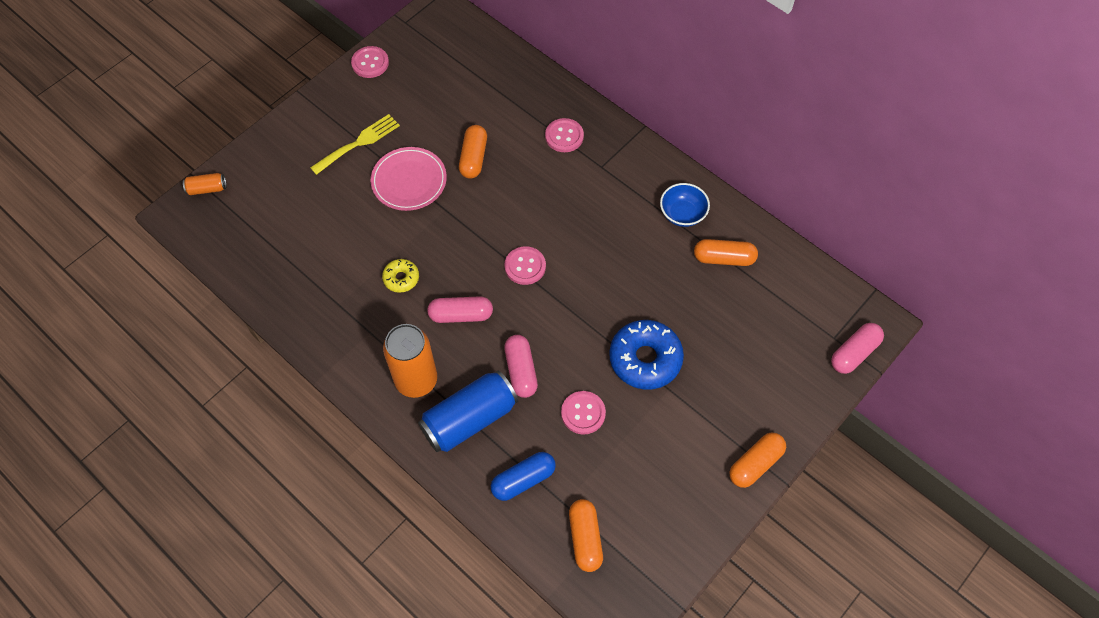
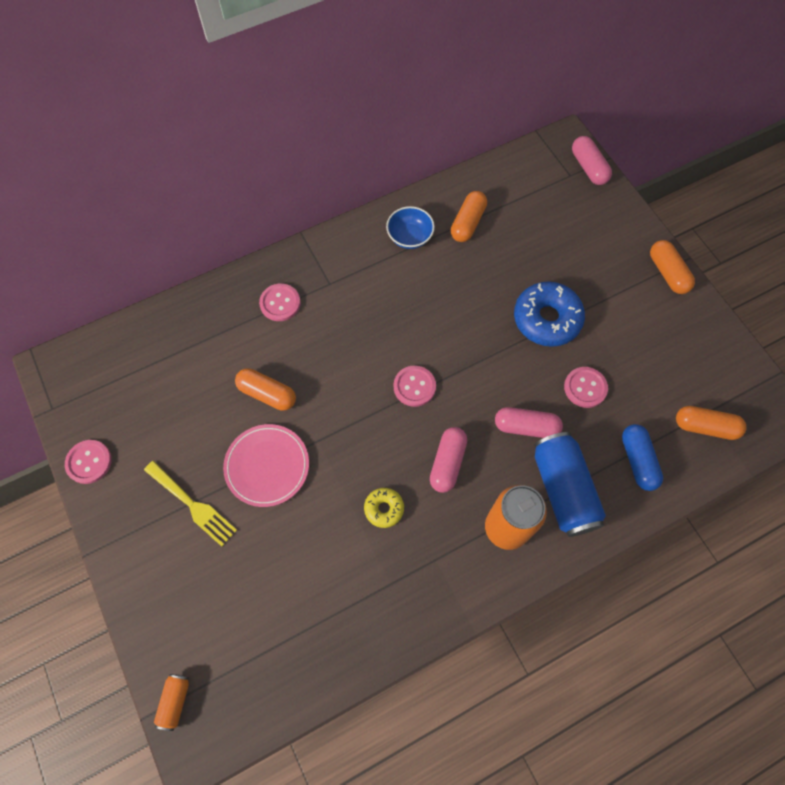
camera: 70 degrees left, 5 degrees up
(358, 143) = (193, 505): yellow fork -> yellow fork turned 150 degrees clockwise

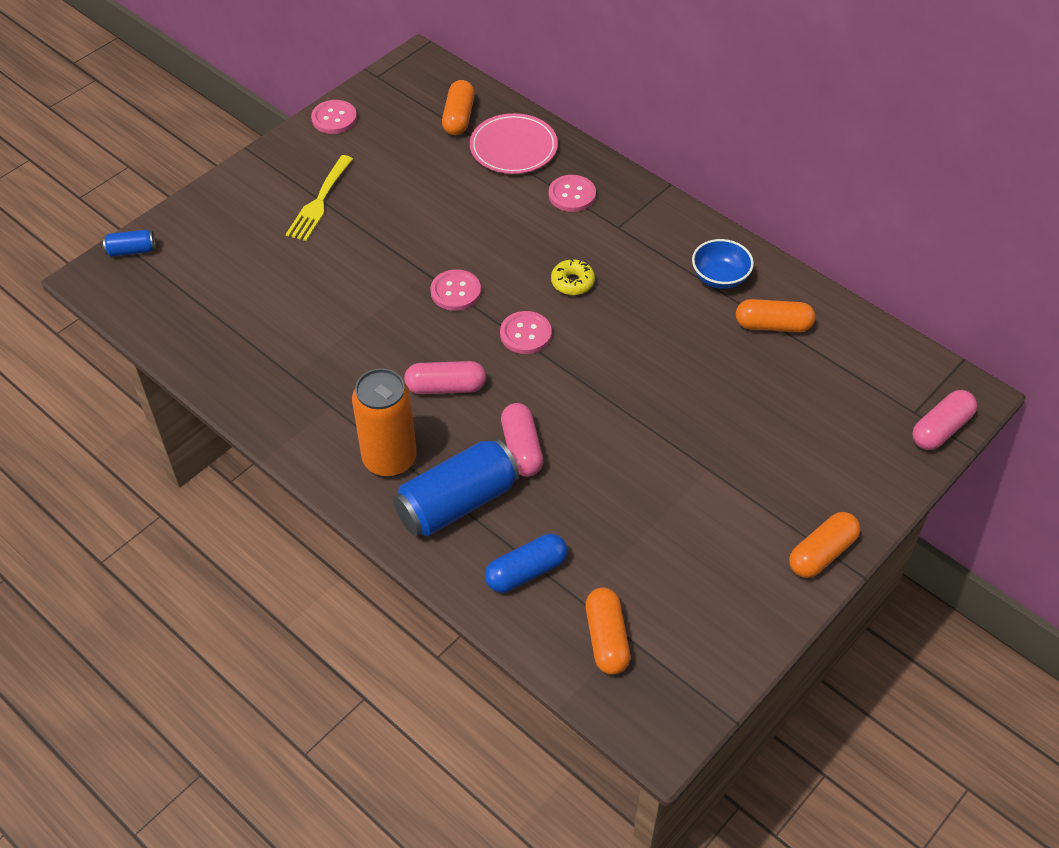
camera: 70 degrees right, 15 degrees down
(175, 701) = (132, 250): orange can -> blue can
(267, 394) = (460, 218): orange capsule -> orange capsule (458, 117)
(267, 466) = (381, 242): pink plate -> pink plate (513, 147)
(384, 509) = (371, 347): yellow donut -> yellow donut (572, 282)
(546, 319) = (678, 436): blue donut -> none
(585, 388) = (601, 496): pink button -> pink button (455, 291)

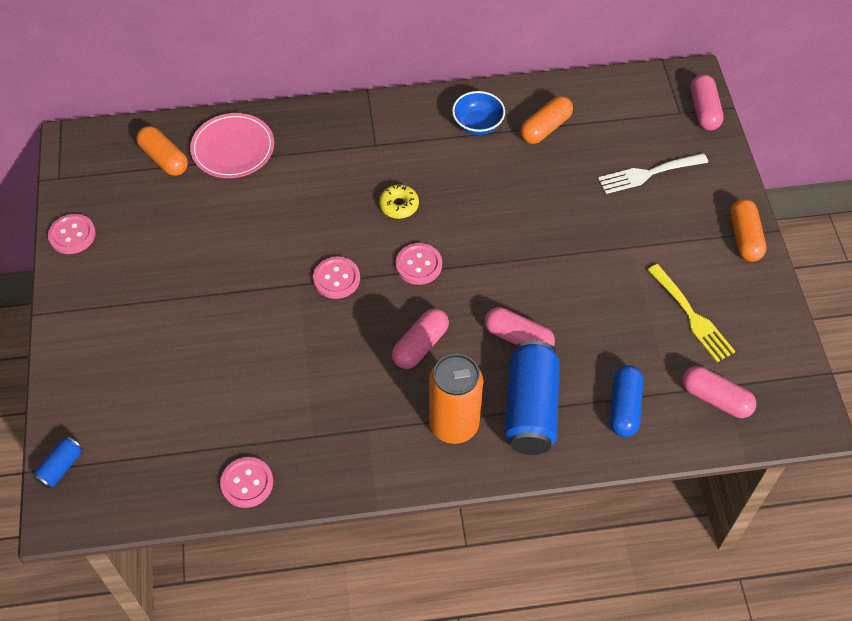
camera: 50 degrees left, 5 degrees up
(319, 202) = (152, 303): yellow fork -> yellow fork (692, 316)
(572, 195) = (317, 148): pink button -> pink button (247, 483)
(606, 639) = (715, 399): orange capsule -> pink capsule
(810, 432) = (648, 174): none -> white fork

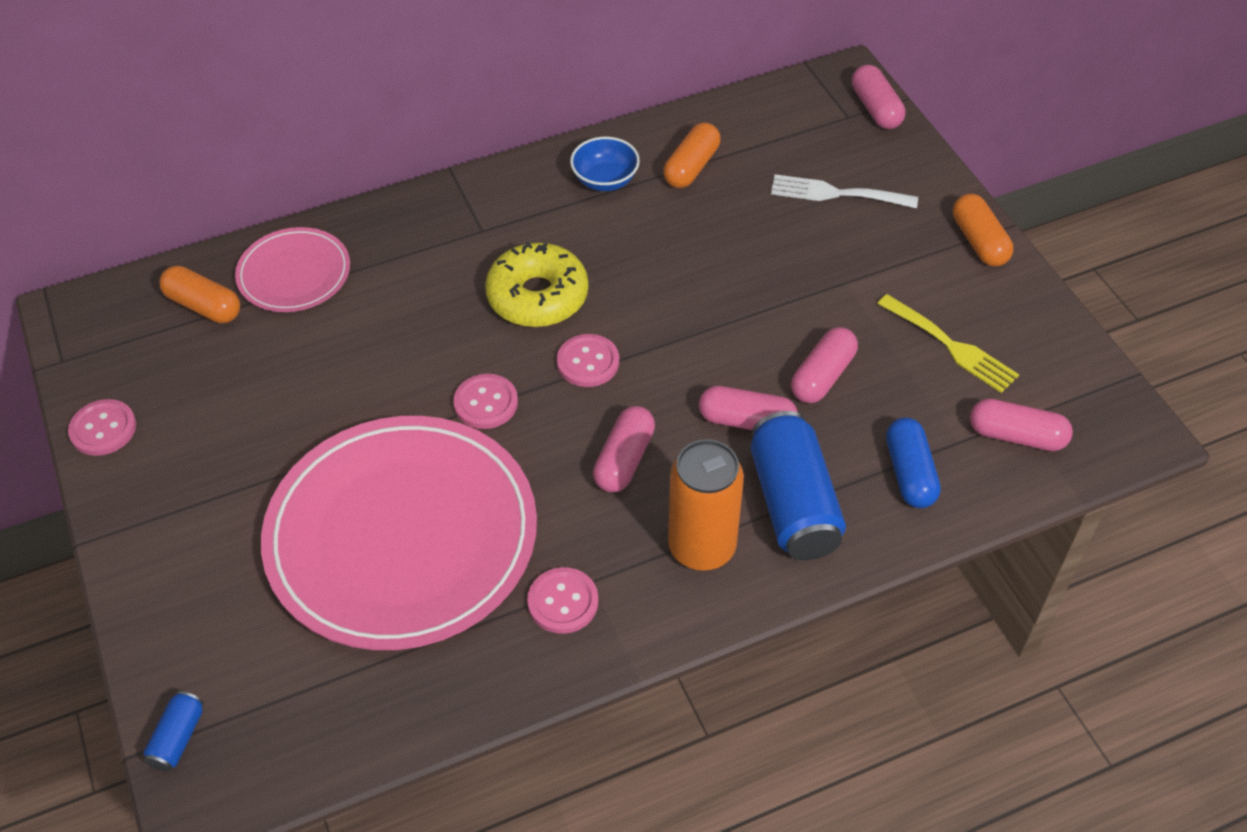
camera: 15 degrees left, 5 degrees down
(247, 483) = (450, 691): pink button -> pink button (563, 602)
(248, 363) = (402, 536): none -> pink plate
(399, 205) = (537, 296): yellow donut -> yellow donut, size x1.93
(586, 317) = (822, 376): none -> pink capsule
(648, 174) = (836, 193): white fork -> white fork turned 45 degrees clockwise

